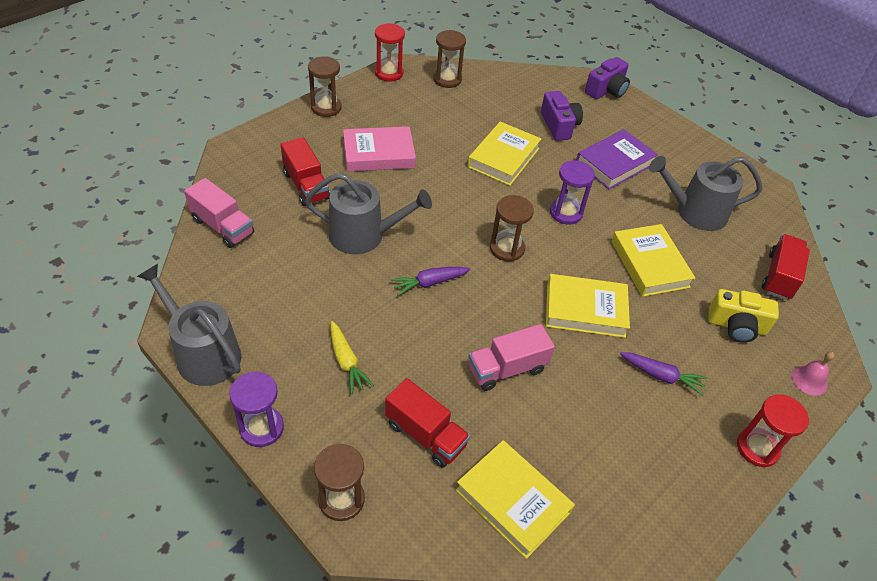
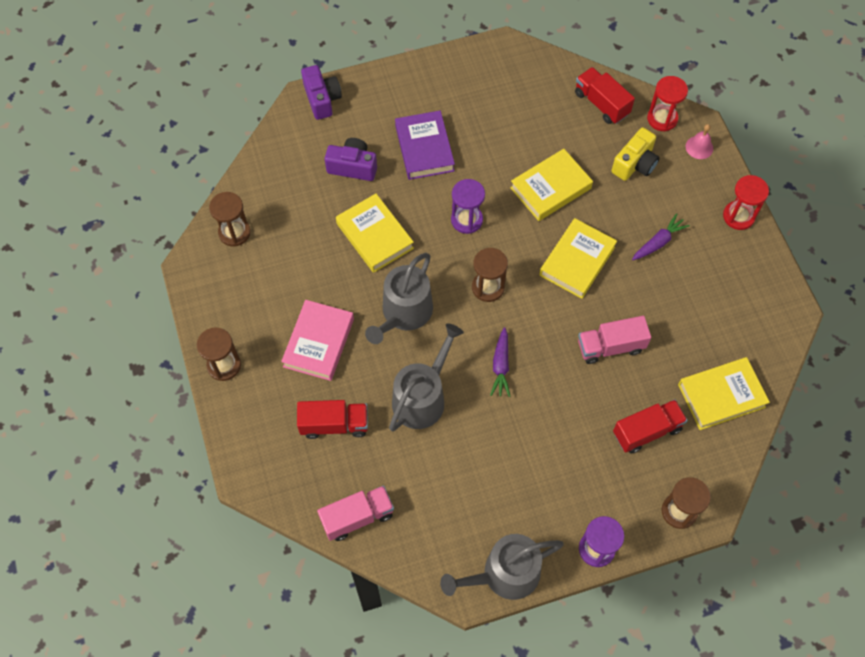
camera: 60 degrees left, 15 degrees up
(346, 362) = (557, 463): yellow carrot -> none
(389, 73) = (196, 283): red hourglass -> red hourglass (662, 119)
(507, 369) = (610, 346): pink truck -> pink truck turned 75 degrees clockwise
(649, 264) = (550, 188): yellow book -> yellow book turned 45 degrees counterclockwise
(695, 212) = (509, 120): grey watering can -> grey watering can (404, 313)

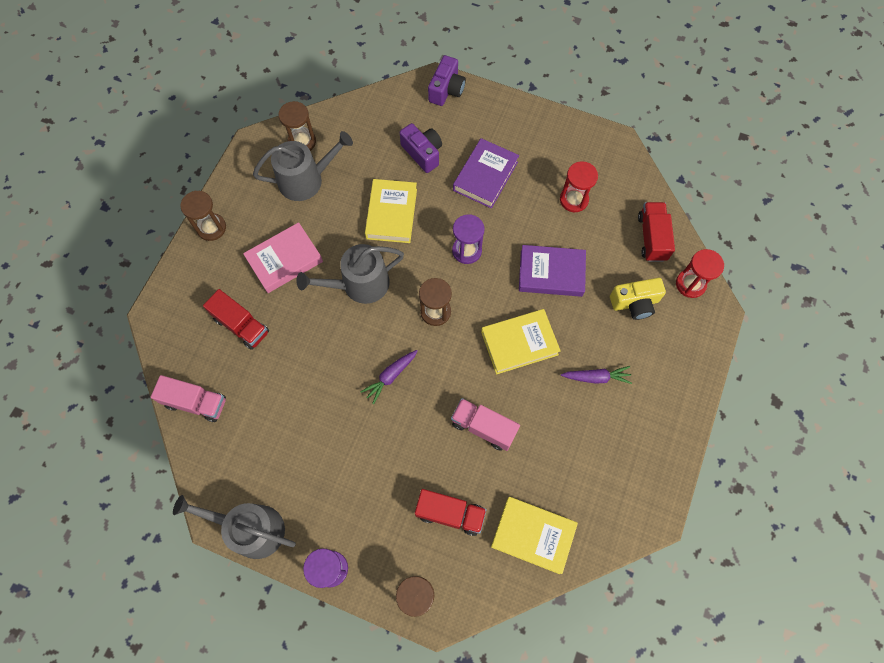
camera: 40 degrees right, 5 degrees up
(422, 397) = (315, 354): grey watering can -> grey watering can (306, 180)
(550, 188) = (551, 273): yellow book -> purple book
(699, 147) = (700, 328): pink bell -> none
(738, 216) = (681, 407): red hourglass -> red hourglass (574, 200)

